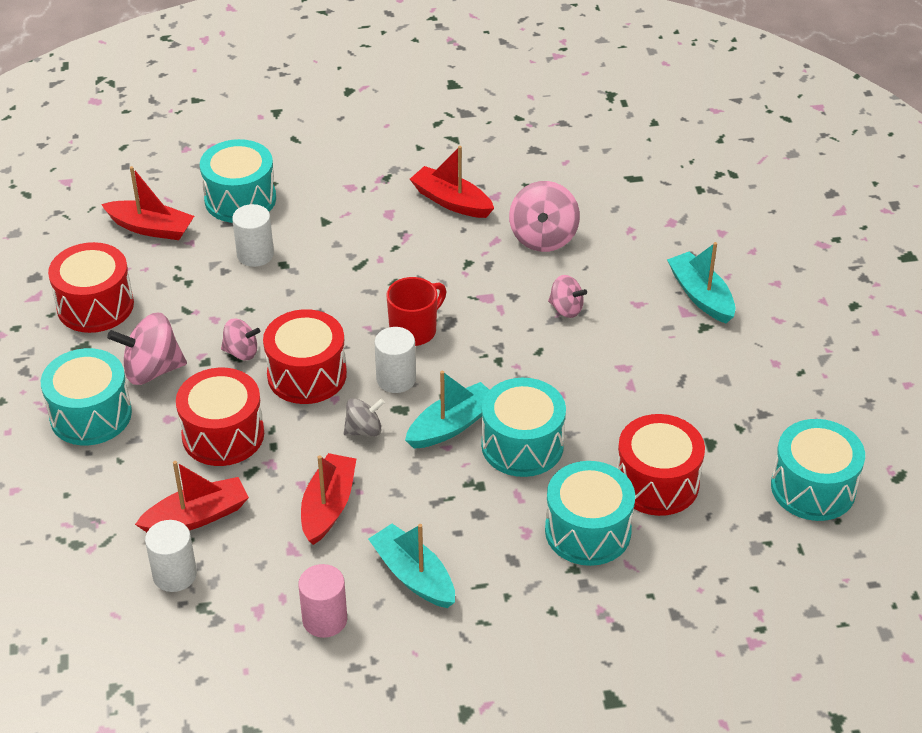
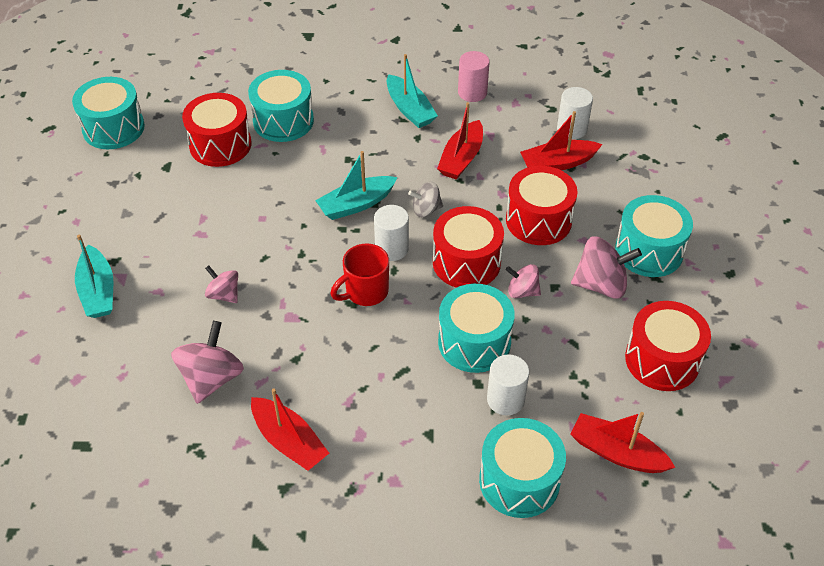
camera: 170 degrees left, 5 degrees up
(522, 445) = (307, 183): turquoise drum -> turquoise drum (474, 342)

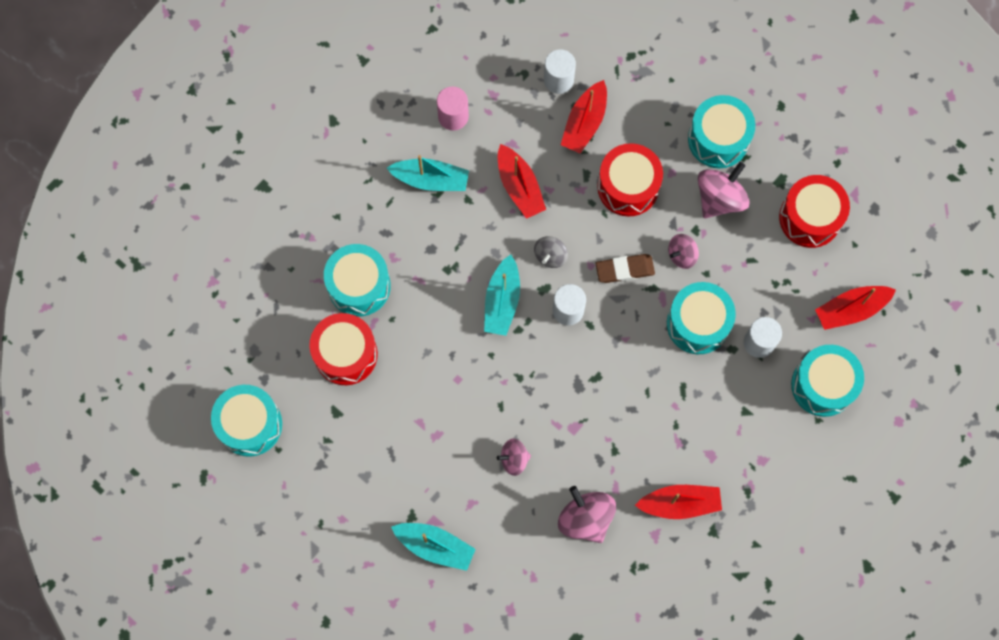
camera: 50 degrees left, 25 degrees up
(365, 292) = (594, 360): red mug -> none
(466, 262) = (624, 270): red drum -> brown eraser

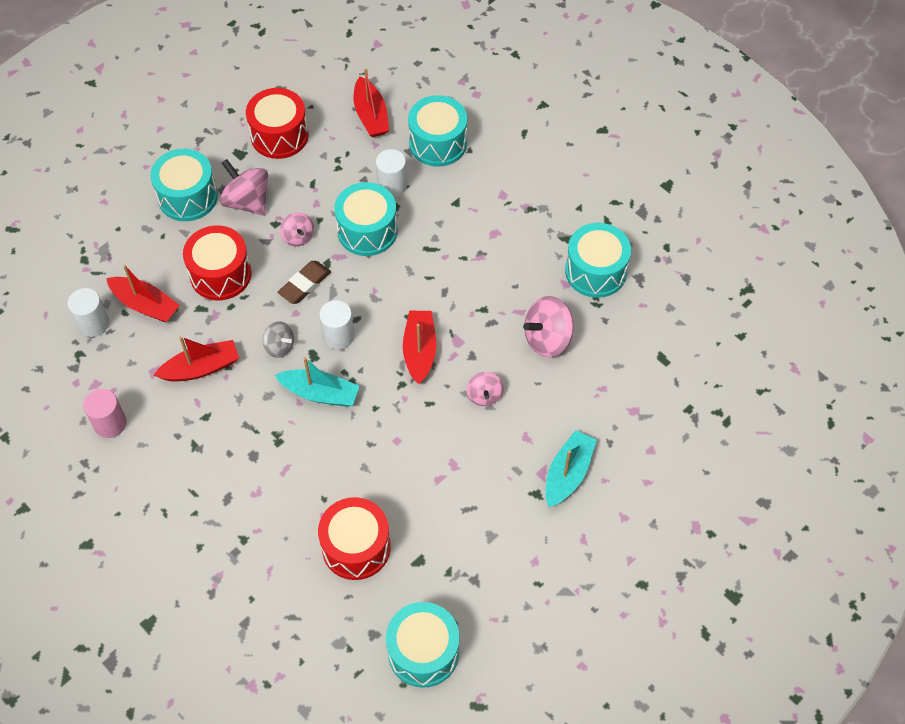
camera: 85 degrees left, 15 degrees down
(359, 286) = (282, 529): turquoise drum -> turquoise drum (595, 271)
(431, 179) = (176, 450): turquoise boat -> none
(624, 270) = (305, 284): brown eraser -> brown eraser turned 45 degrees clockwise
(680, 503) = (538, 261): red boat -> red boat (419, 350)

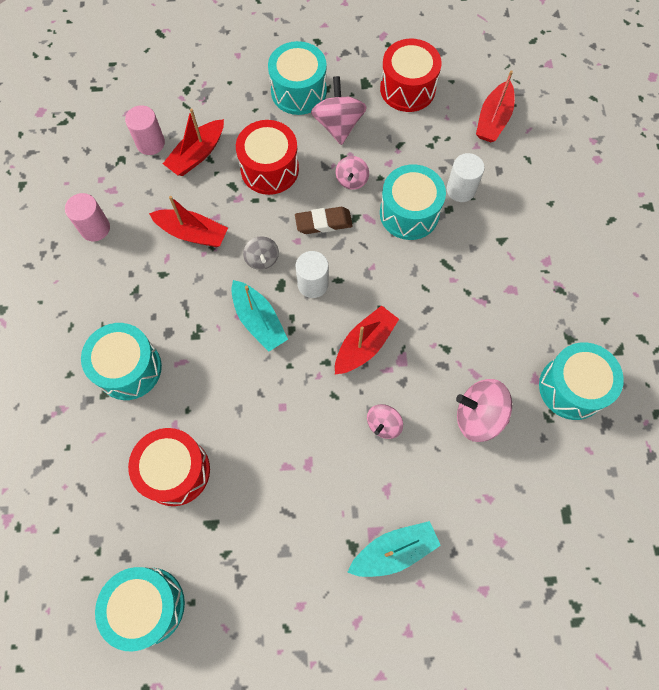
camera: 40 degrees right, 10 degrees up
(93, 324) = (150, 143): white cylinder -> pink cylinder
(145, 305) = (197, 154): red boat -> red boat turned 60 degrees clockwise
(438, 143) = (529, 179): turquoise drum -> turquoise drum (129, 368)

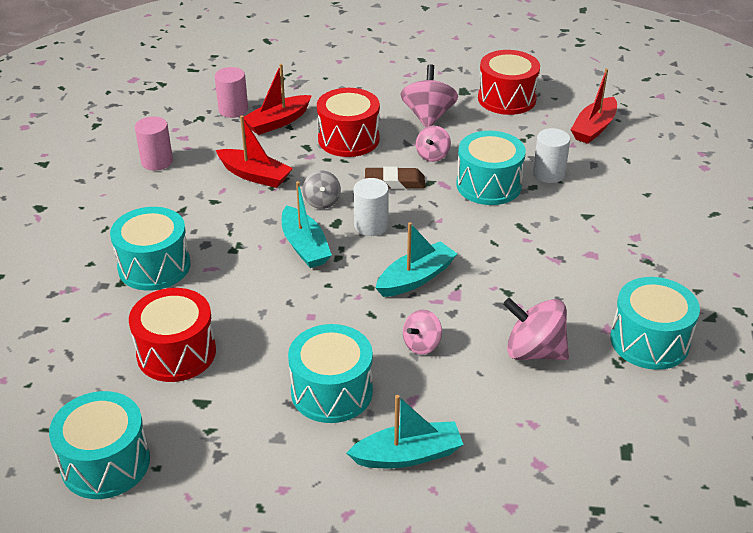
camera: 10 degrees right, 30 degrees down
(298, 91) = (393, 90): turquoise drum -> turquoise drum (331, 391)
(364, 345) = (416, 278): red boat -> turquoise boat

